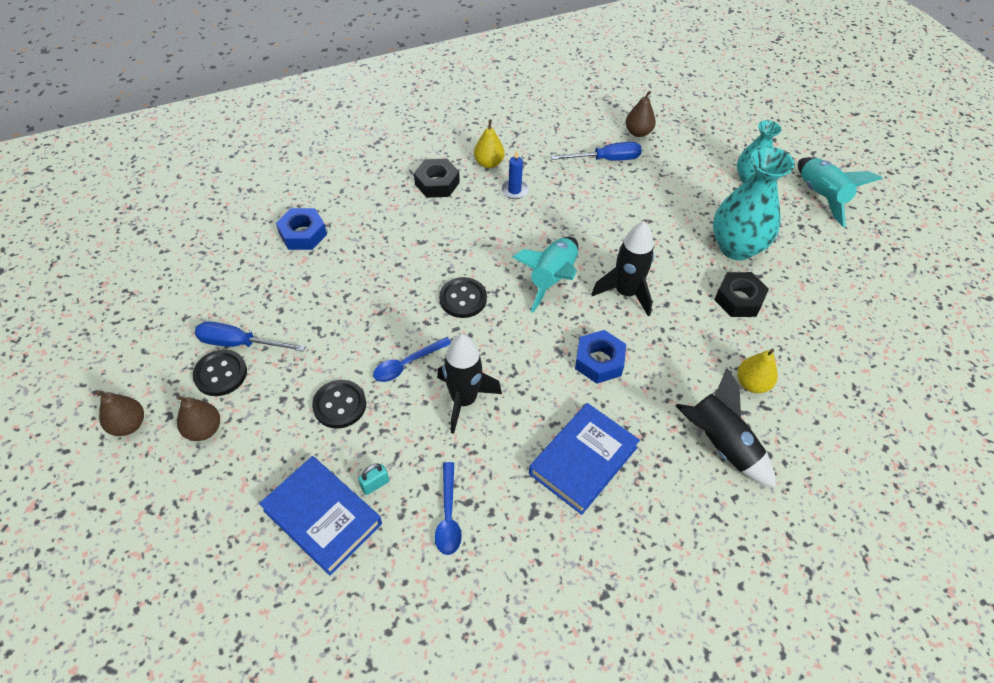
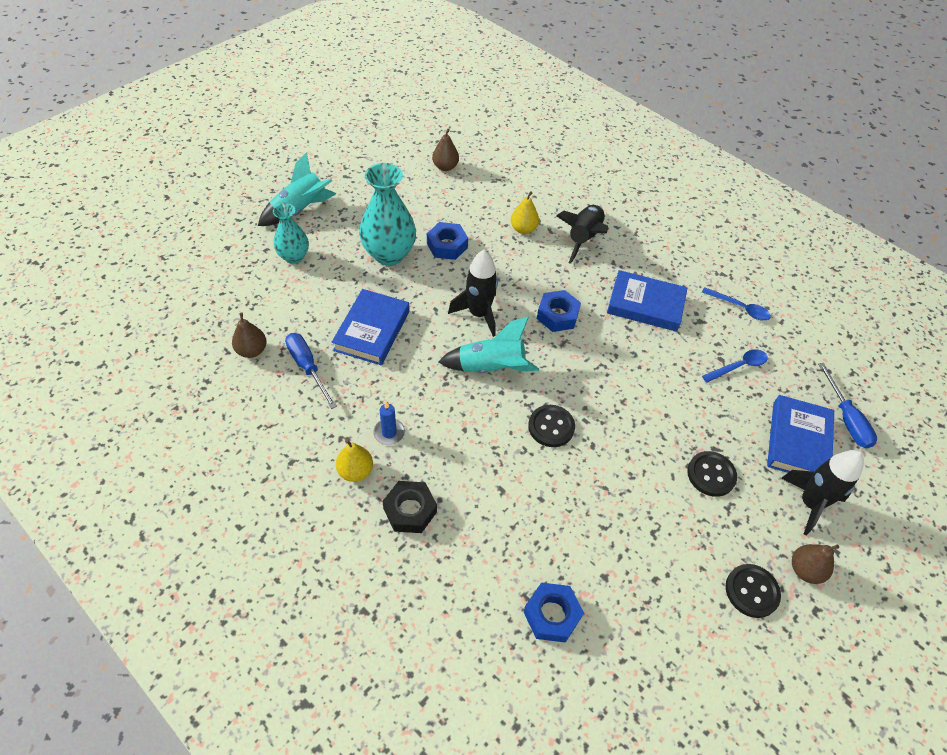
camera: 115 degrees left, 0 degrees up
(128, 425) = (849, 641): brown pear -> brown pear (445, 167)
(239, 343) = (713, 595): blue screwdriver -> blue screwdriver (846, 419)
(375, 484) = (751, 419): turquoise padlock -> none
(407, 364) = (642, 442): blue spoon -> blue spoon (739, 308)
(464, 400) = (647, 389): black rocket -> black rocket (810, 503)
(633, 208) = (372, 330): none -> blue book
(738, 299) = (447, 245): black nut -> blue nut

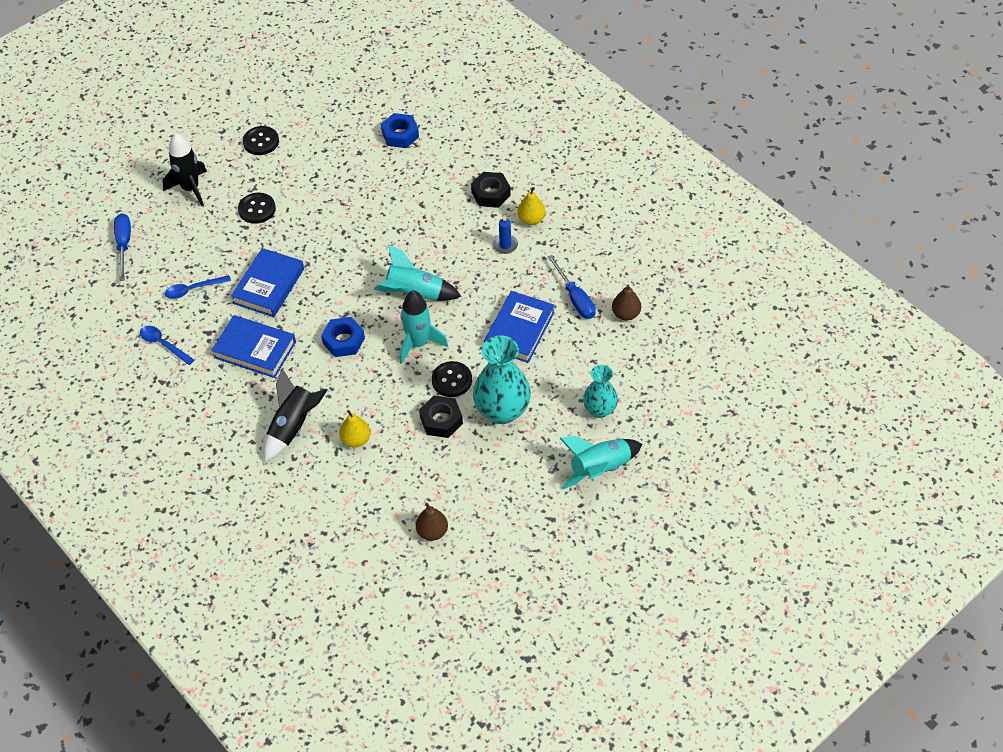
camera: 170 degrees left, 0 degrees up
(447, 245) = (441, 420): blue nut -> black nut
(479, 314) = (418, 343): black rocket -> turquoise rocket
(551, 427) = (373, 246): black button -> black button (452, 380)
(798, 441) = (175, 229): blue book -> blue book (268, 286)
(805, 570) = (217, 151): brown pear -> none

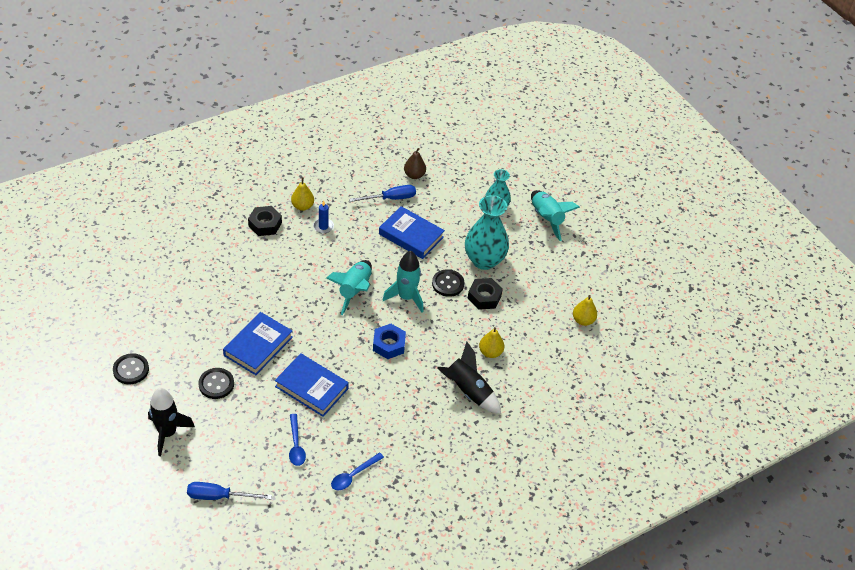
camera: 85 degrees left, 5 degrees down
(255, 350) = (380, 407): blue book -> blue book (258, 346)
(400, 135) = (170, 269): blue nut -> none
(432, 532) = (583, 320): brown pear -> yellow pear

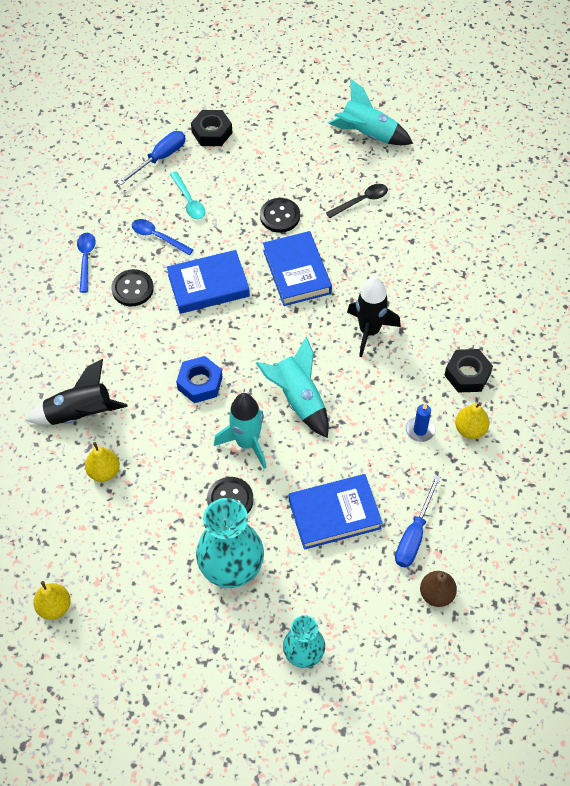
camera: 135 degrees right, 10 degrees up
(131, 370) = (352, 165): black button -> black button (132, 289)
(163, 346) = (361, 201): none -> black spoon
(167, 433) = (257, 156): black rocket -> black rocket (369, 331)
(247, 448) = (189, 201): none -> turquoise spoon
(484, 297) = (179, 524): black nut -> black nut (212, 132)
(546, 219) = (235, 704): turquoise rocket -> turquoise rocket (367, 134)

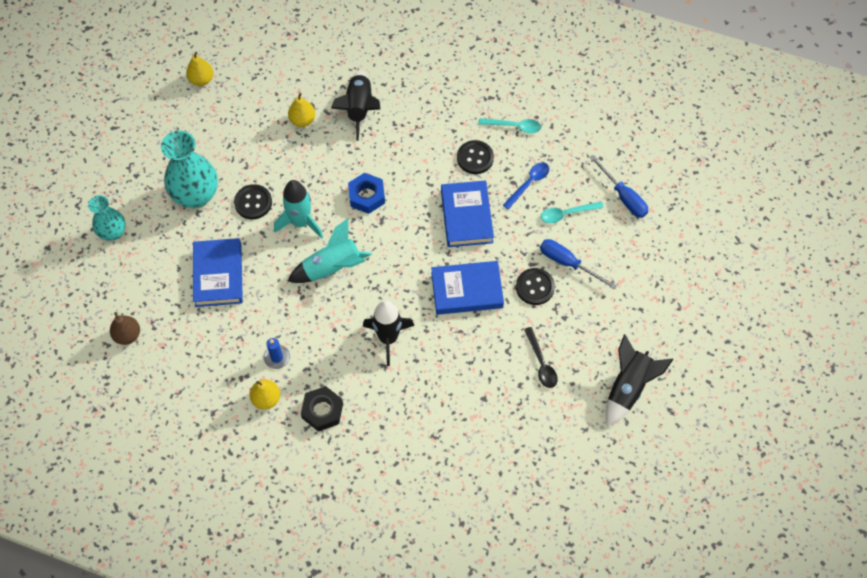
camera: 100 degrees right, 5 degrees up
(86, 259) = (514, 126): blue spoon -> turquoise spoon
(212, 132) = (650, 245): black nut -> none
(367, 134) = (628, 387): turquoise rocket -> black rocket
(414, 535) = (182, 330): blue screwdriver -> blue screwdriver (568, 263)

